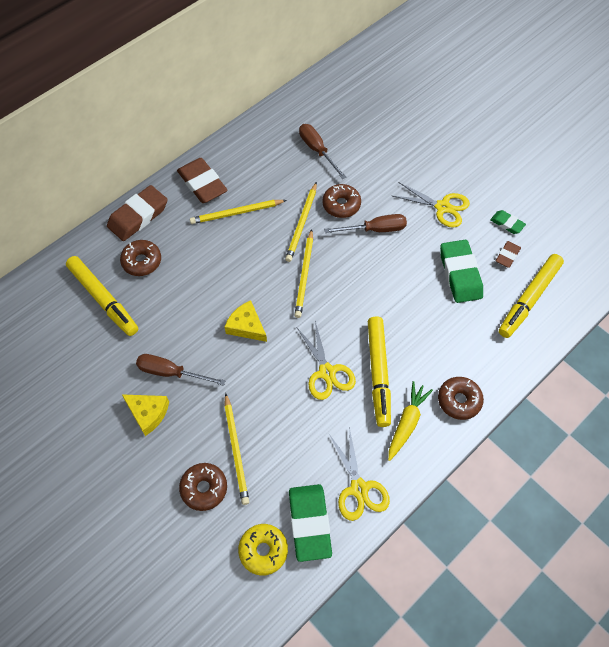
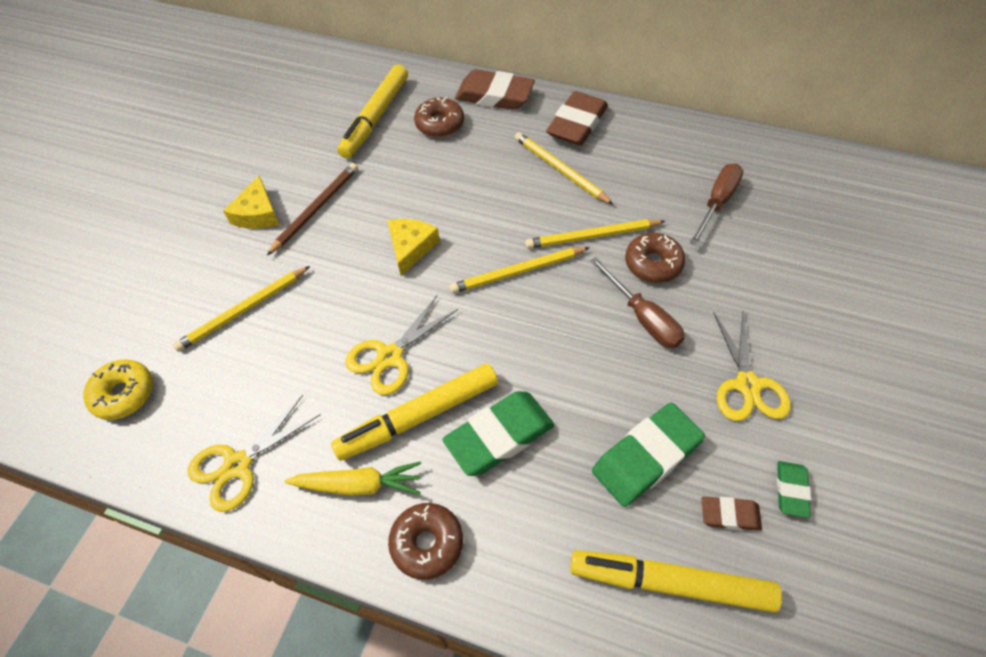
camera: 65 degrees right, 5 degrees down
(171, 372) = (315, 209): brown screwdriver -> brown pencil
(204, 488) = (185, 302): brown donut -> none
(309, 523) = (172, 428): green eraser -> green eraser (499, 436)

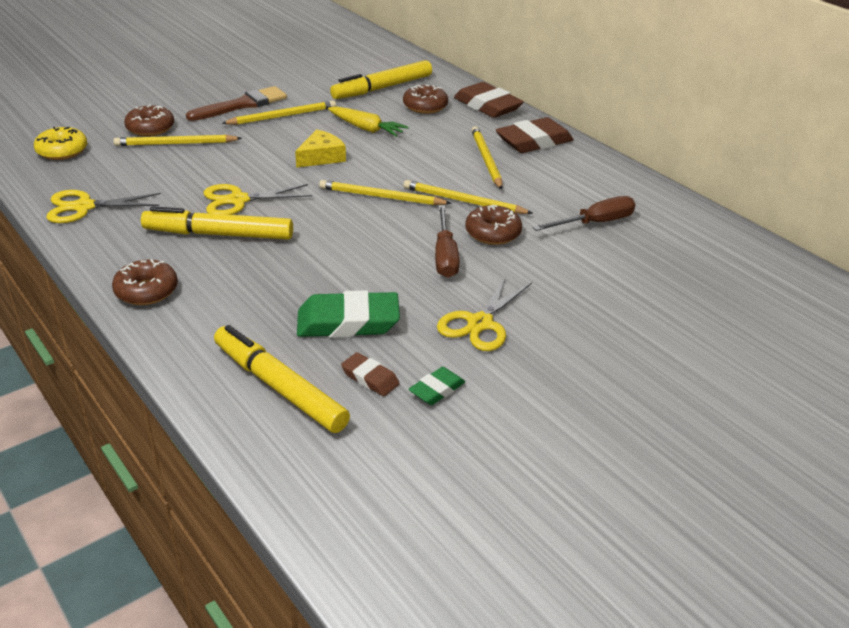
camera: 30 degrees right, 20 degrees down
(191, 302) = (150, 128): none -> brown donut
(257, 214) = (242, 105): yellow cheese -> brown brush
(315, 209) = (282, 116): brown pencil -> yellow pencil
(359, 485) = (141, 247): yellow carrot -> yellow carrot (366, 128)
(499, 436) = (259, 266): green eraser -> none

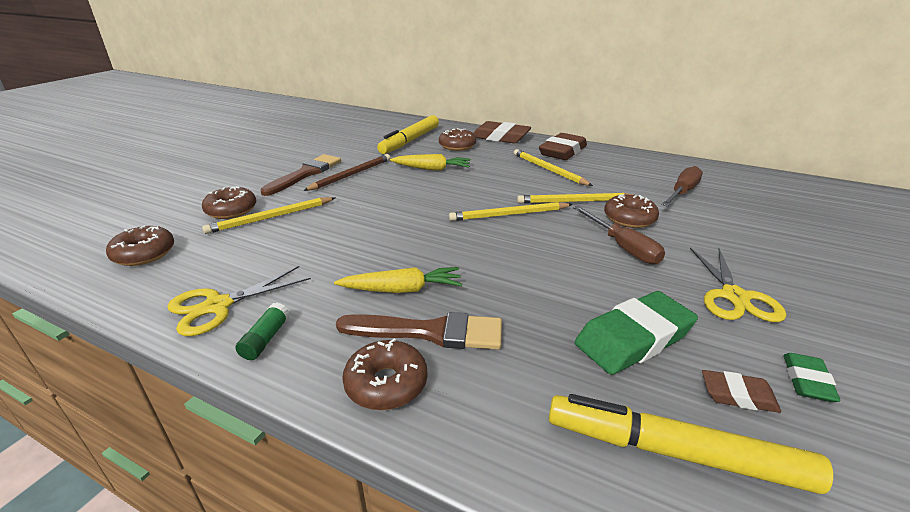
camera: 25 degrees left, 5 degrees down
(62, 151) = (144, 254): yellow donut -> brown donut
(97, 239) = (266, 339): none -> green glue stick
(207, 270) = (429, 332): none -> brown brush
(218, 234) = (402, 289): yellow marker -> yellow carrot
(238, 200) = (386, 251): yellow scissors -> none
(282, 116) = (351, 175): yellow pencil -> brown pencil
(321, 157) = (421, 197): yellow cheese -> none

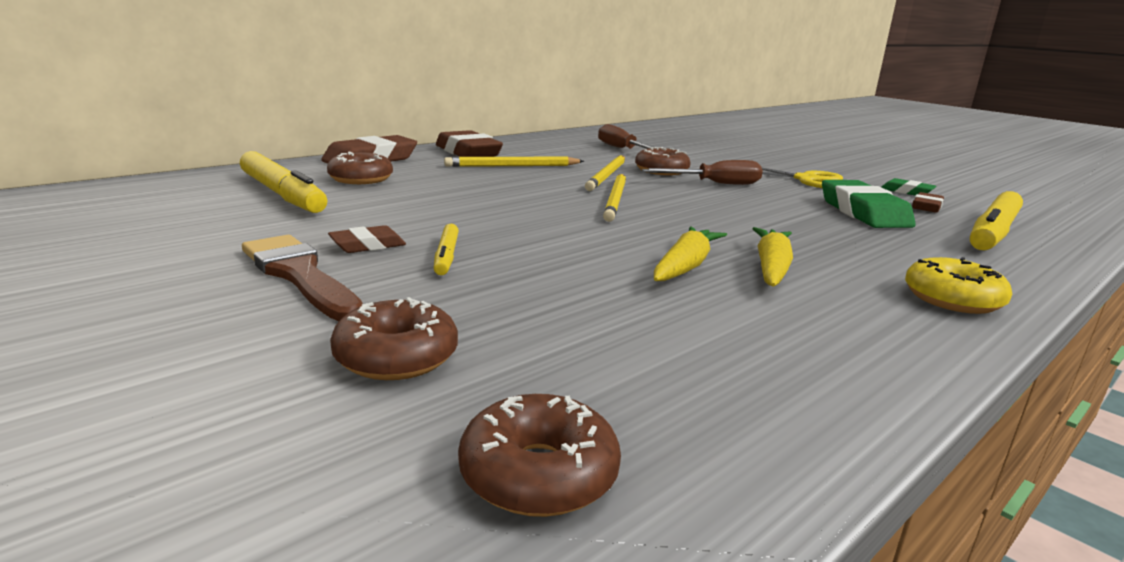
camera: 70 degrees left, 10 degrees down
(218, 306) = (793, 385): yellow scissors -> none
(266, 339) = (882, 353): green glue stick -> none
(271, 217) = (481, 321): yellow pencil -> none
(348, 193) = (446, 256): none -> yellow marker
(351, 175) = (368, 245): brown pencil -> brown eraser
(386, 383) = (952, 299): brown donut -> yellow donut
(429, 332) = (859, 269): brown brush -> none
(432, 169) = (426, 203): yellow carrot -> yellow carrot (685, 266)

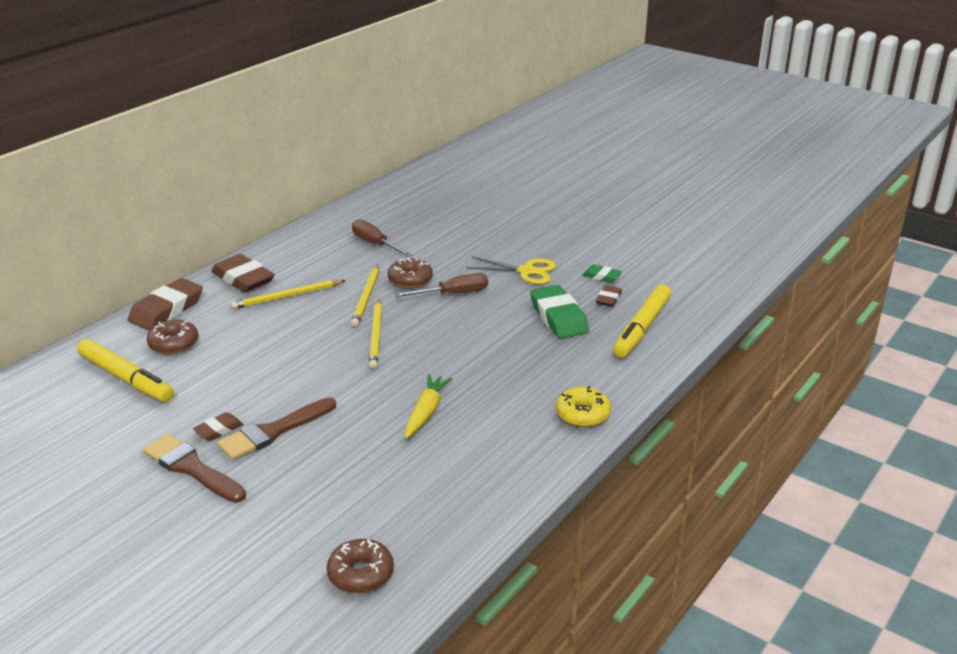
camera: 10 degrees left, 10 degrees up
(396, 357) = (276, 521): brown donut -> none
(446, 256) = (273, 431): yellow marker -> brown brush
(771, 268) = (480, 403): yellow carrot -> none

